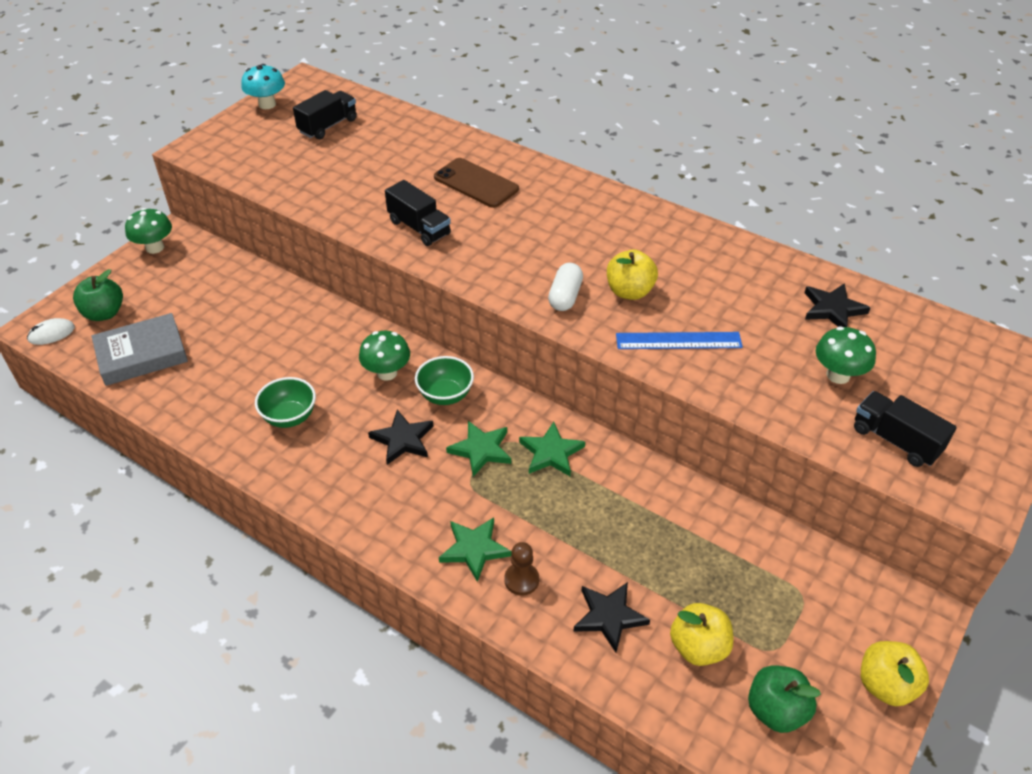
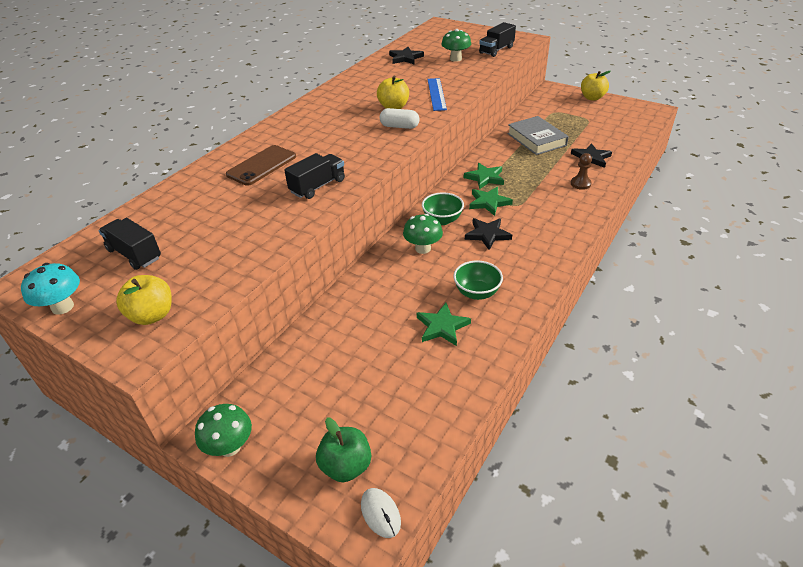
camera: 90 degrees left, 5 degrees down
(142, 354) = (411, 411): grey book -> grey book (536, 139)
(474, 549) = (566, 200): green star -> green star (442, 326)
(698, 647) = (596, 136): yellow apple -> yellow apple (152, 315)
(776, 710) = (618, 119): green apple -> none

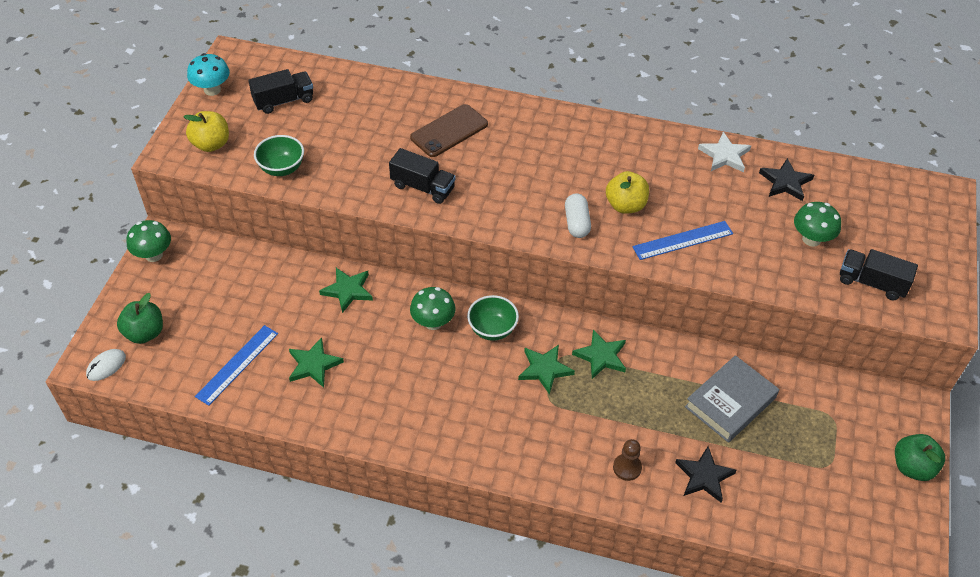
camera: 70 degrees right, 10 degrees up
(134, 254) = (284, 101): black truck -> black truck turned 45 degrees clockwise
(261, 165) = (449, 131): brown phone -> brown phone turned 60 degrees counterclockwise
(364, 293) = (348, 290): none -> green star
(370, 70) = (724, 155): none -> white star
(422, 384) = (237, 364): none -> blue ruler
(477, 293) = (371, 385): green bowl -> green bowl (282, 168)
(487, 234) = (477, 378): black star -> none
(592, 98) = (912, 467): yellow apple -> green apple

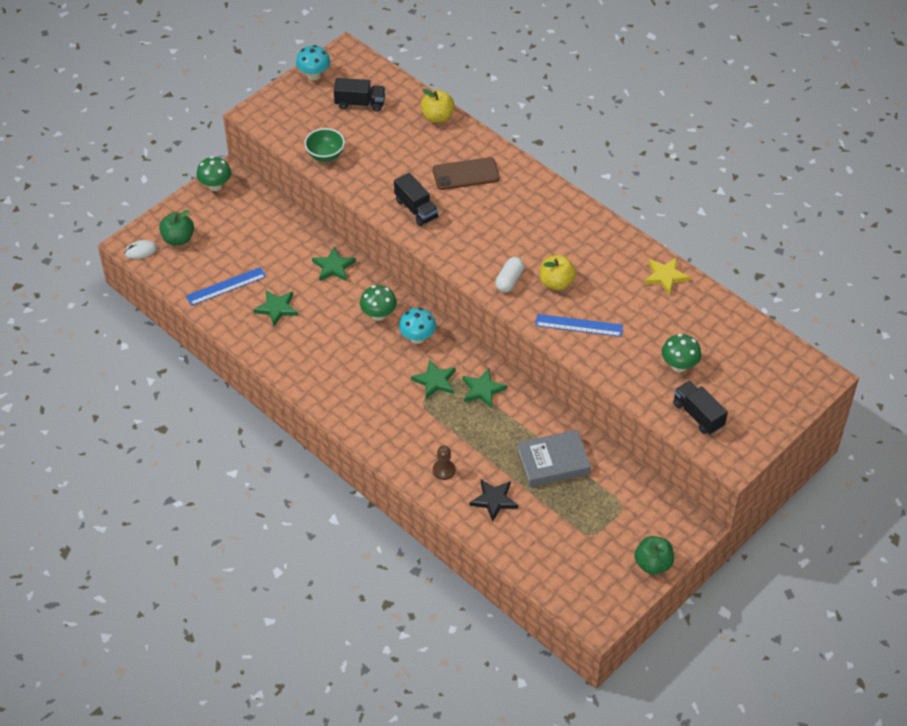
camera: 30 degrees right, 0 degrees up
(211, 144) = (287, 118): yellow apple -> yellow apple (437, 117)
(492, 329) = (417, 337): green bowl -> turquoise mushroom
(724, 155) = (665, 276): white star -> yellow star
(785, 182) = (696, 316): black star -> none

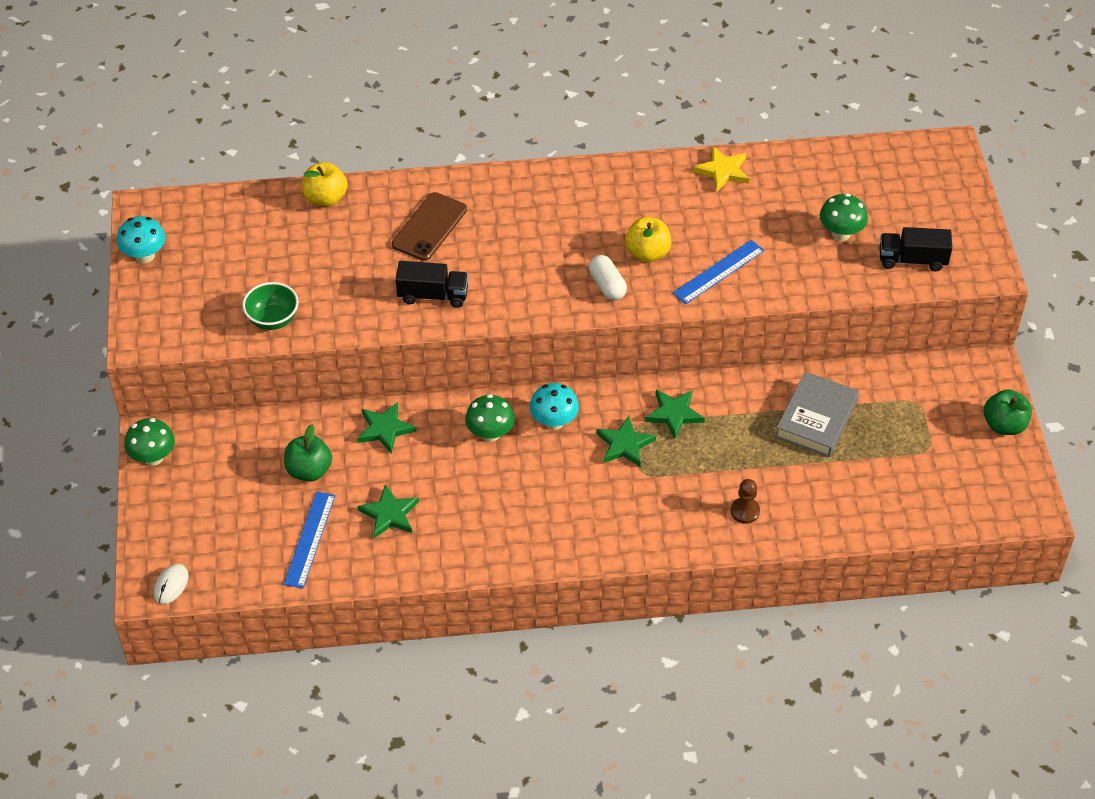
camera: 50 degrees left, 0 degrees up
(178, 239) = (192, 539): green apple -> green apple (309, 470)
(360, 103) = (232, 245): black truck -> none
(494, 500) = (819, 495): black star -> none

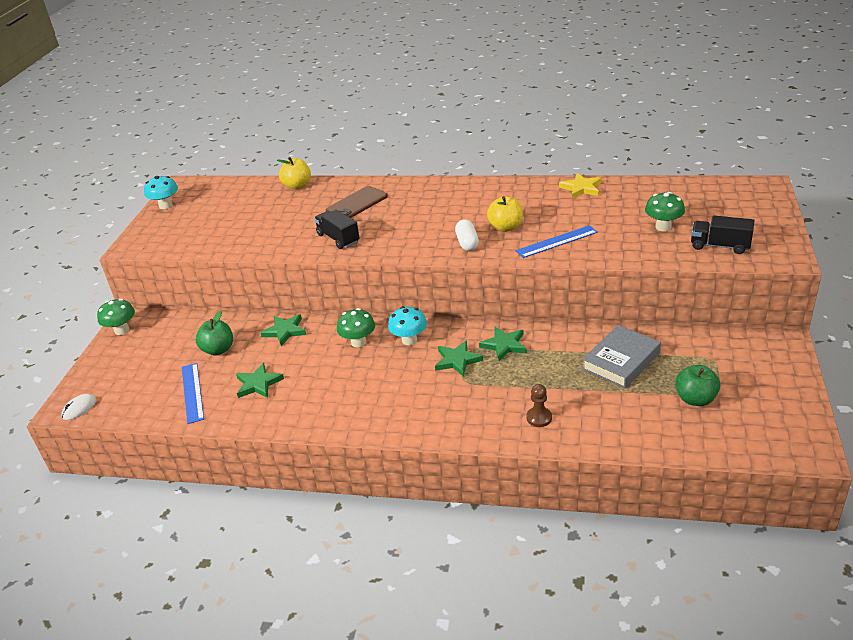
camera: 20 degrees right, 15 degrees down
(273, 319) = (222, 243): green bowl -> none
(310, 539) = (192, 392): blue ruler -> blue ruler turned 45 degrees counterclockwise
(433, 295) = (338, 238): black truck -> black truck turned 150 degrees counterclockwise
(1004, 425) = (791, 384): green apple -> green apple (695, 399)

